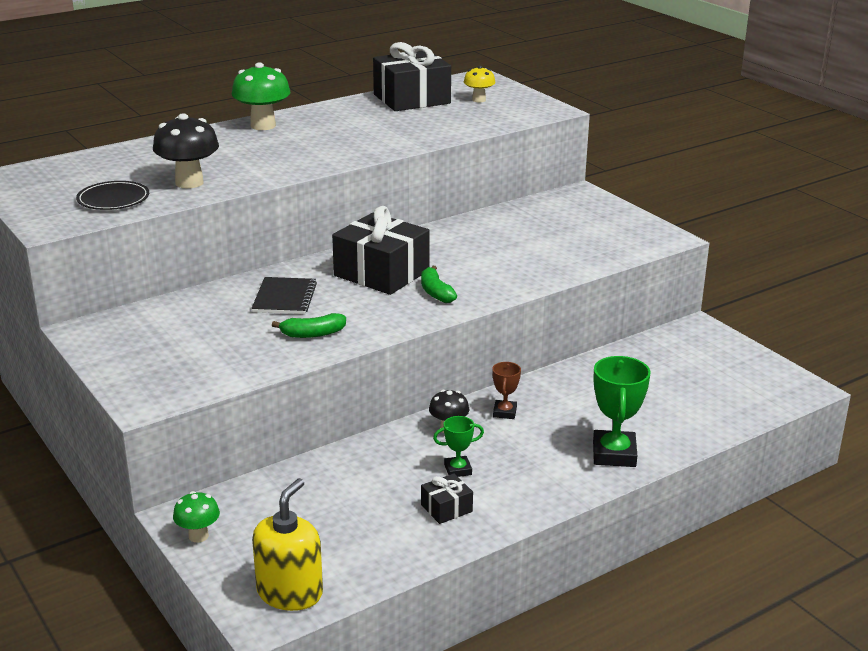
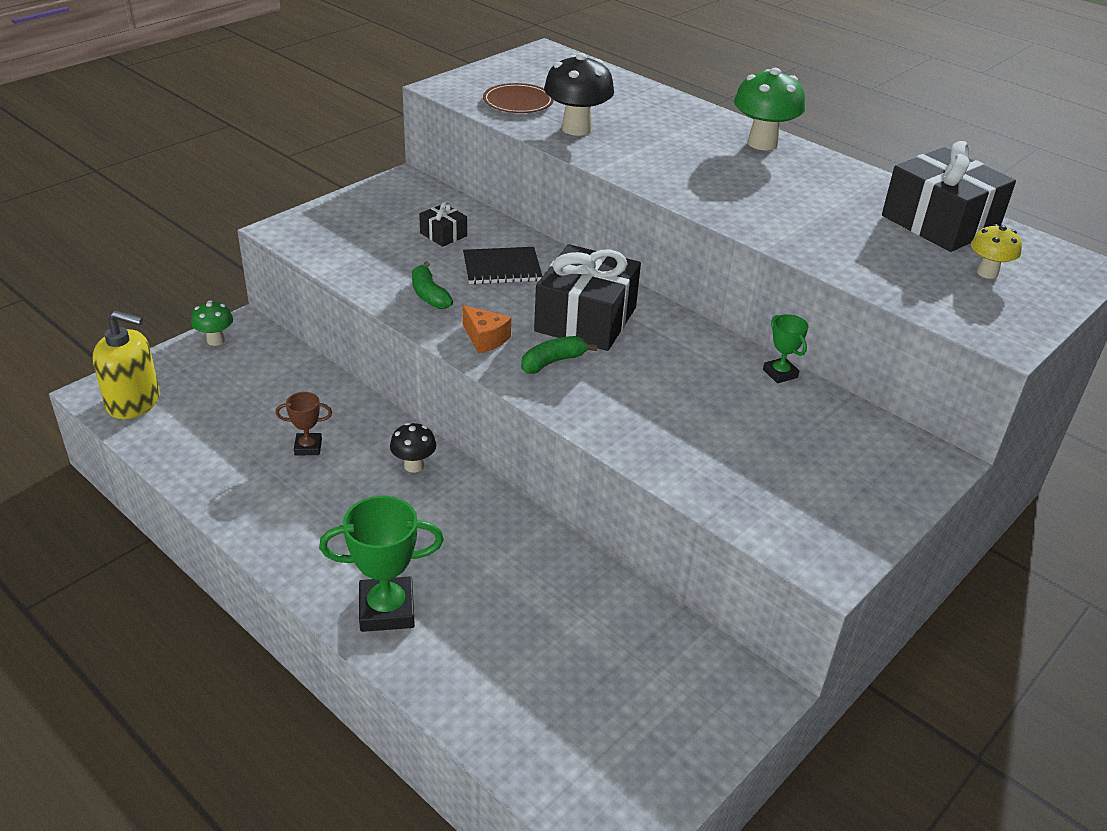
camera: 75 degrees right, 10 degrees up
(113, 199) = (518, 102): black plate -> brown plate
(392, 316) = (485, 338): none -> orange cheese
(446, 508) = (264, 481): black gift -> black gift (443, 234)
(458, 470) = (335, 481): green trophy -> green trophy (780, 373)
(504, 412) = (459, 506): brown trophy -> brown trophy (308, 447)

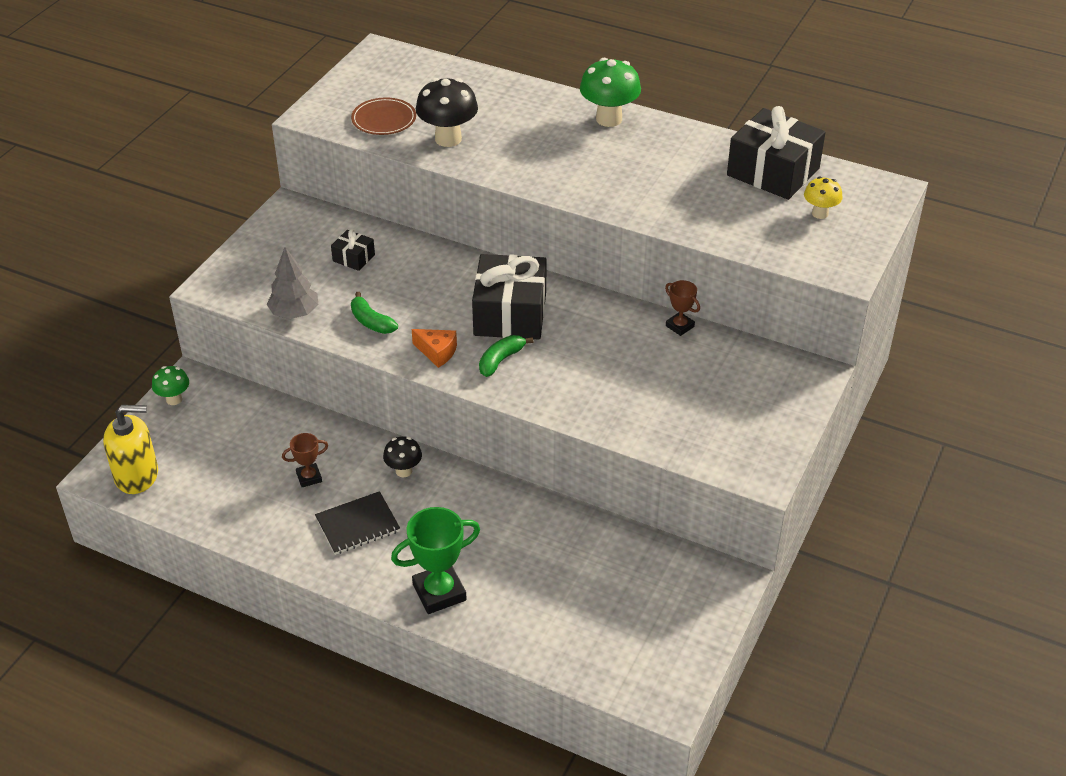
camera: 15 degrees left, 5 degrees up
(353, 270) = (294, 313): none -> grey tree
(502, 268) = (419, 280): black notebook -> black notebook (358, 525)
(780, 373) = (679, 326): green trophy -> brown trophy

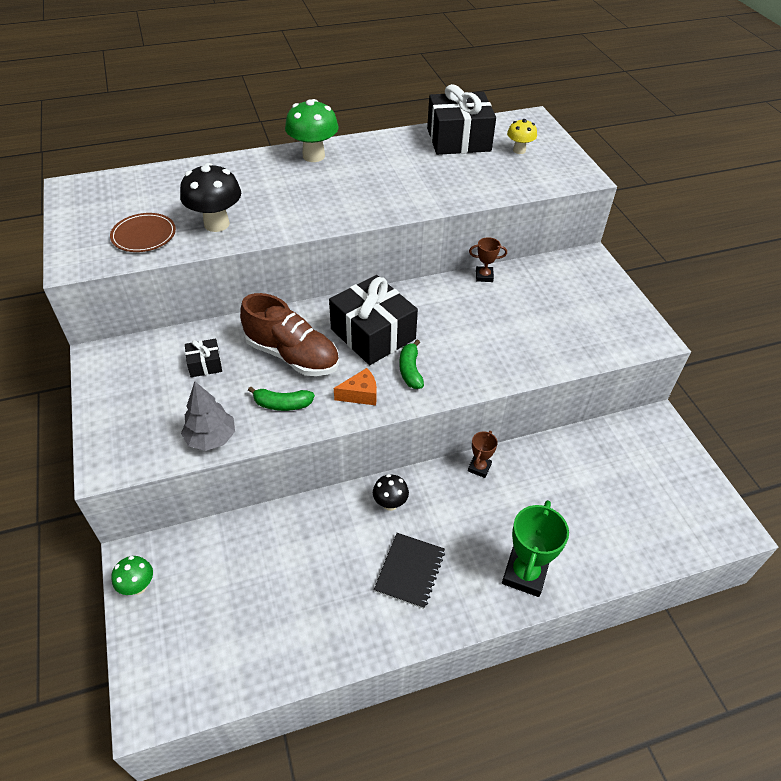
camera: 45 degrees left, 5 degrees up
(137, 475) = (183, 681): yellow soap dispenser -> none
(309, 477) = (329, 563): brown trophy -> brown trophy (479, 467)
(425, 291) = (292, 355): none -> brown shoe

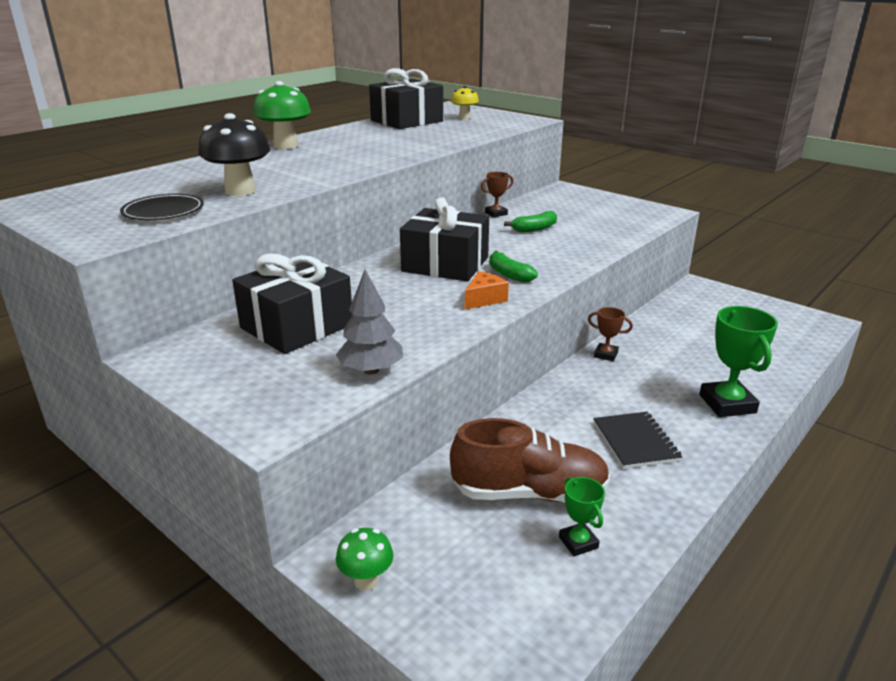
camera: 30 degrees left, 20 degrees down
(144, 235) = (163, 211): brown plate -> black plate
(205, 364) = (297, 326): black gift -> black gift, size x2.18
(282, 404) = (417, 326): green banana -> green banana (534, 229)
(283, 635) = (578, 542): none -> green trophy
(292, 355) = (384, 296): brown shoe -> brown shoe (529, 493)
(390, 504) = (560, 405): black mushroom -> none
(479, 467) = (605, 355): brown trophy -> brown trophy turned 60 degrees counterclockwise

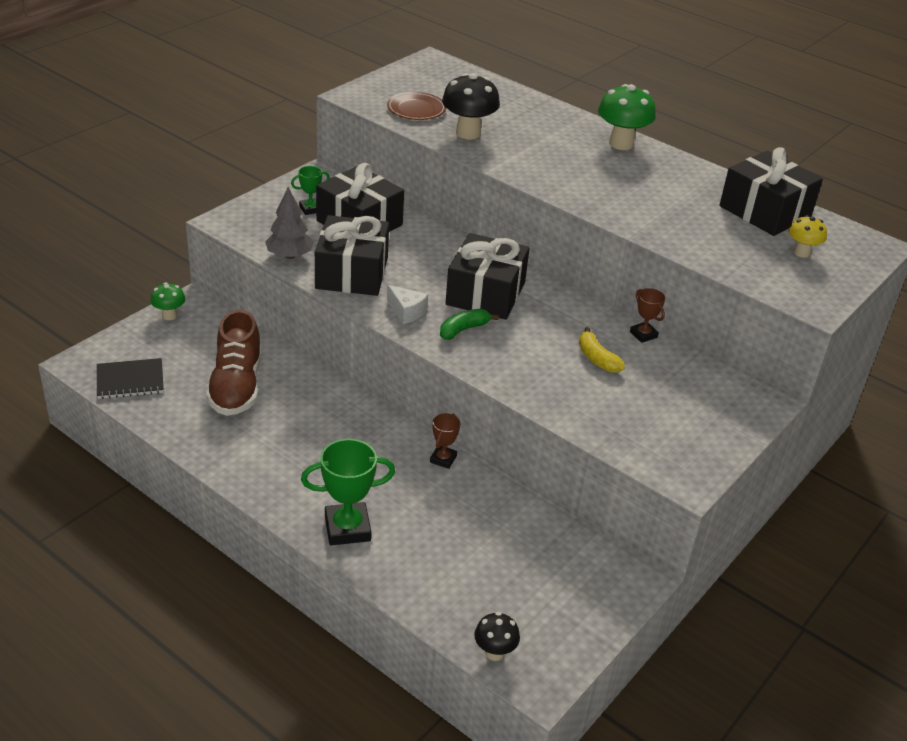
camera: 85 degrees right, 10 degrees up
(163, 211) = (416, 109): black plate -> brown plate
(411, 329) = (352, 273): none -> black gift
(484, 299) = (407, 311): orange cheese -> white cheese
(534, 229) = (596, 358): green banana -> yellow banana
(578, 542) = (181, 403): green trophy -> green trophy (310, 209)
(635, 441) = (292, 453): black notebook -> black notebook (130, 380)
(812, 337) = (494, 652): none -> black mushroom

